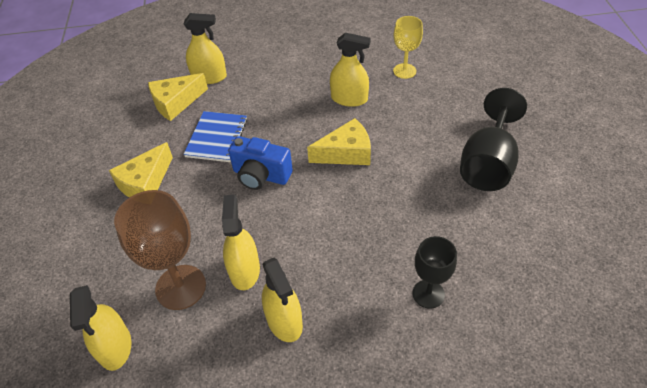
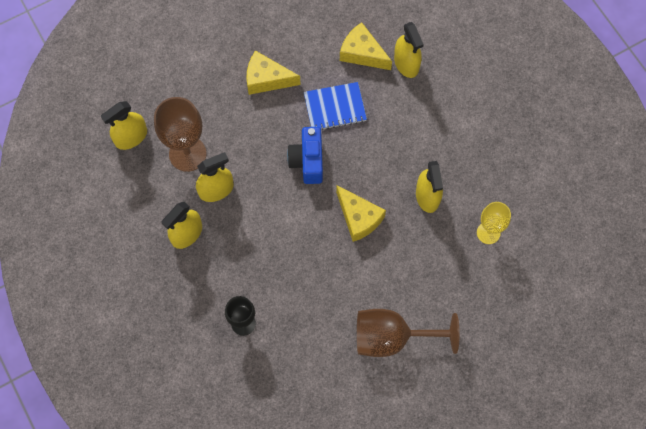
camera: 65 degrees right, 20 degrees up
(487, 164) = (391, 337): black goblet -> brown goblet

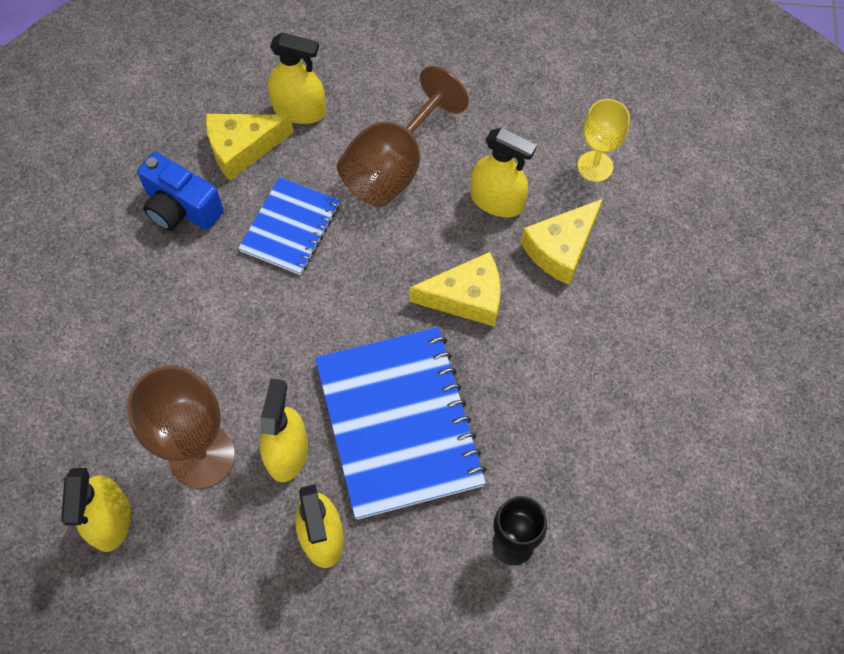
camera: 55 degrees left, 5 degrees down
(266, 79) = (179, 282): yellow cheese -> yellow cheese (561, 249)
(267, 230) = (398, 423): none -> blue notebook
(308, 161) = (339, 308): blue camera -> blue camera (181, 208)
(391, 337) = (660, 364): brown goblet -> brown goblet (393, 167)

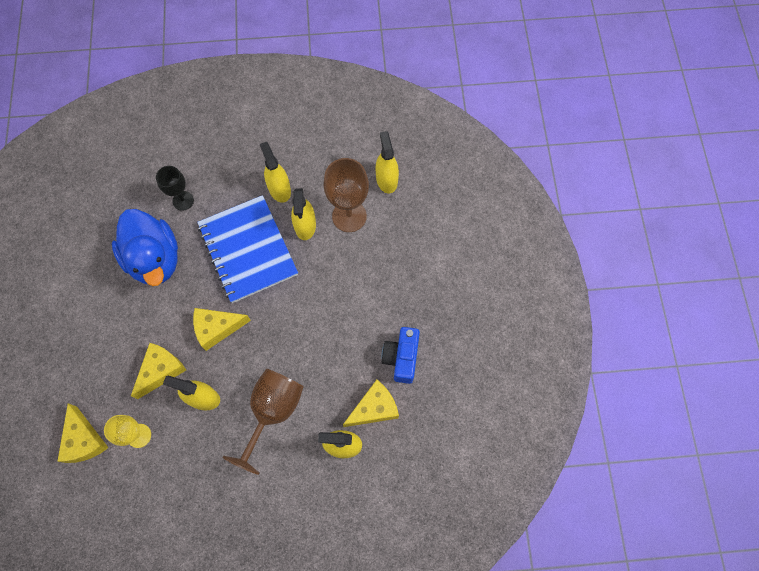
camera: 170 degrees right, 5 degrees up
(181, 208) = (401, 358): blue camera -> blue camera turned 105 degrees counterclockwise
(290, 227) = (331, 356): blue notebook -> none
(569, 434) = (155, 259): none -> blue duck
(676, 173) = (84, 440): none -> yellow cheese

